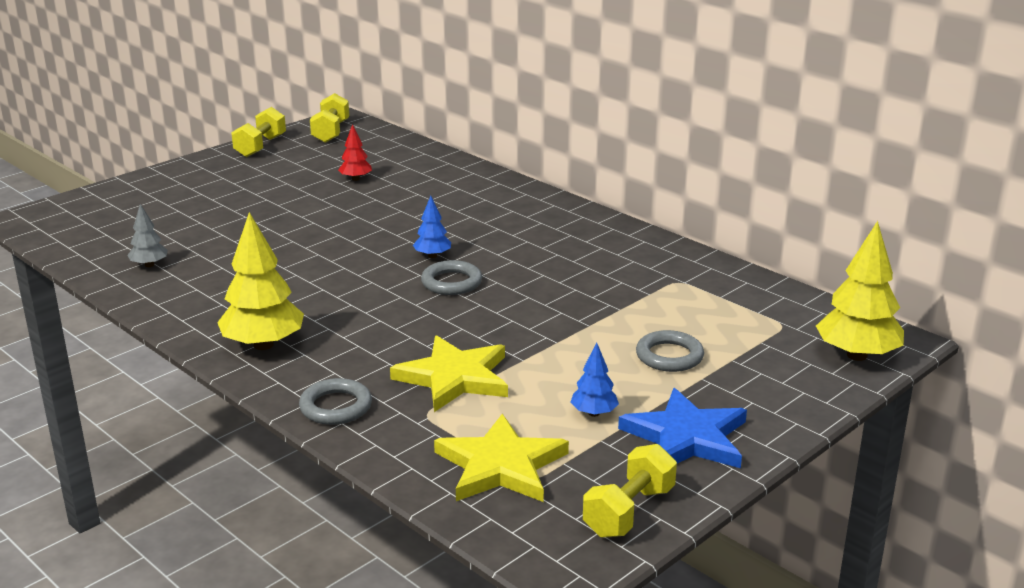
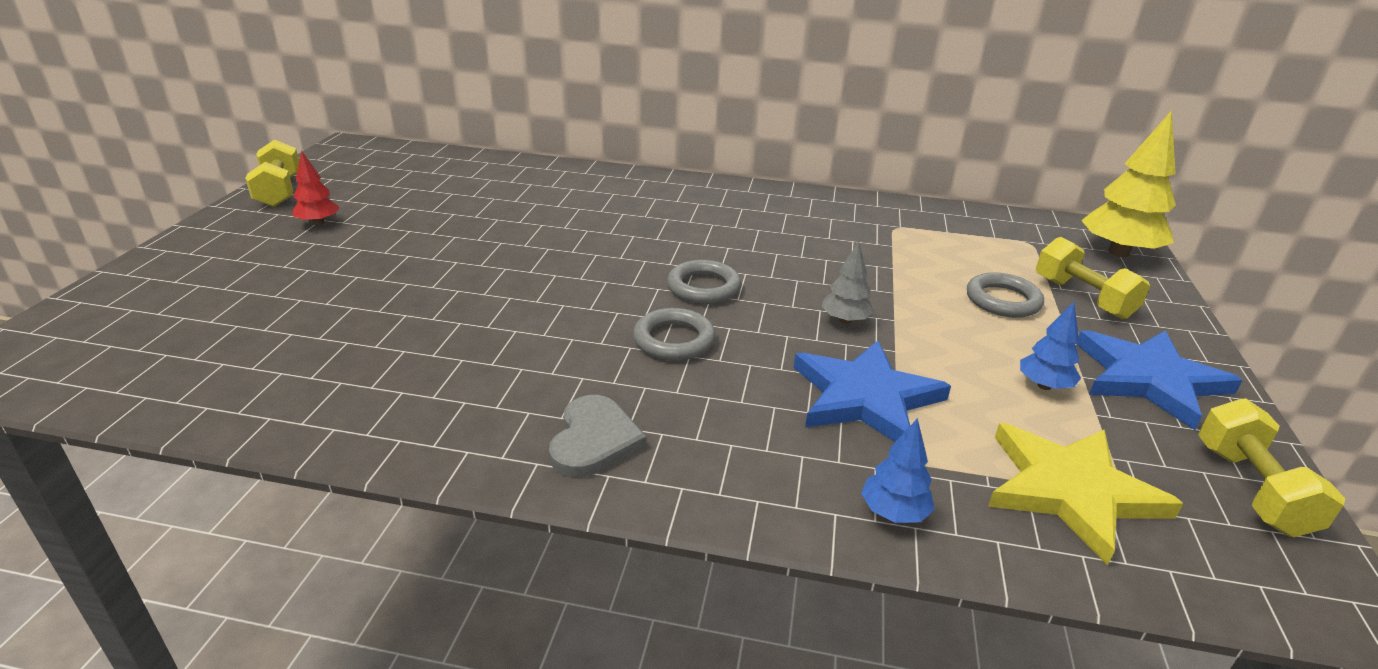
camera: 35 degrees left, 5 degrees up
(149, 265) = (288, 379): grey tree -> grey tree (845, 320)
(263, 345) = (594, 440): yellow tree -> grey heart
(331, 132) = (352, 160): yellow dumbbell -> yellow dumbbell (1083, 298)
(336, 407) = (799, 493): grey ring -> grey ring (674, 340)
(355, 179) = (445, 202): red tree -> red tree (318, 223)
(432, 256) = (643, 264): blue tree -> blue tree (893, 513)
(454, 377) = (865, 397): yellow star -> blue star

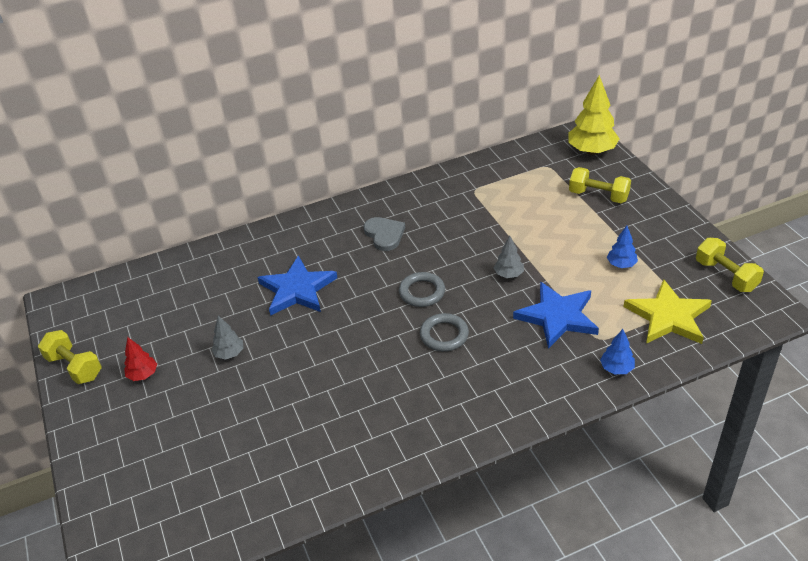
camera: 30 degrees left, 10 degrees up
(418, 244) = (229, 353): none -> grey tree
(594, 440) = (470, 411): grey heart -> grey heart (384, 235)
(1003, 300) = (566, 218): grey ring -> none
(1149, 379) = (657, 235): blue star -> blue star (297, 289)

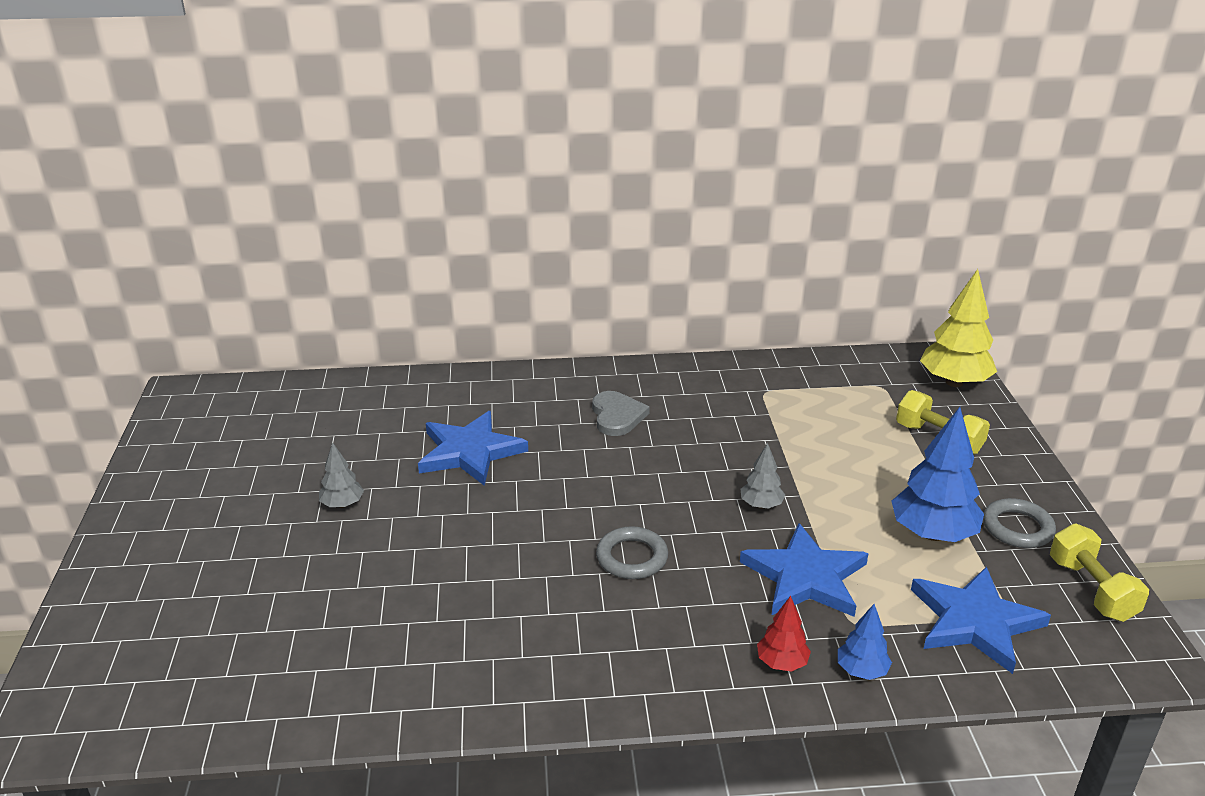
camera: 15 degrees right, 10 degrees down
(74, 367) = (154, 470): yellow dumbbell -> none
(143, 375) = (225, 500): red tree -> red tree (782, 663)
(422, 292) = (629, 496): grey ring -> grey ring (1017, 528)
(621, 265) = (932, 534): blue tree -> blue tree, size x1.93
(668, 317) = (974, 622): yellow star -> blue star

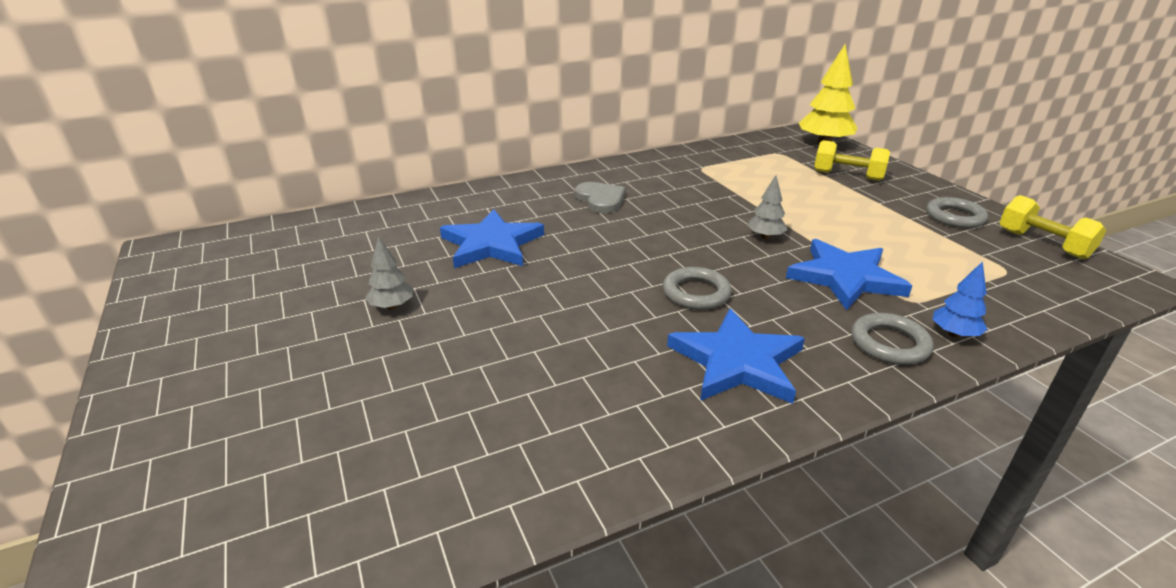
camera: 20 degrees left, 0 degrees up
(782, 663) = (889, 343): red tree -> grey ring
(932, 534) = (904, 231): blue tree -> none
(974, 622) = (994, 281): blue star -> blue star (737, 362)

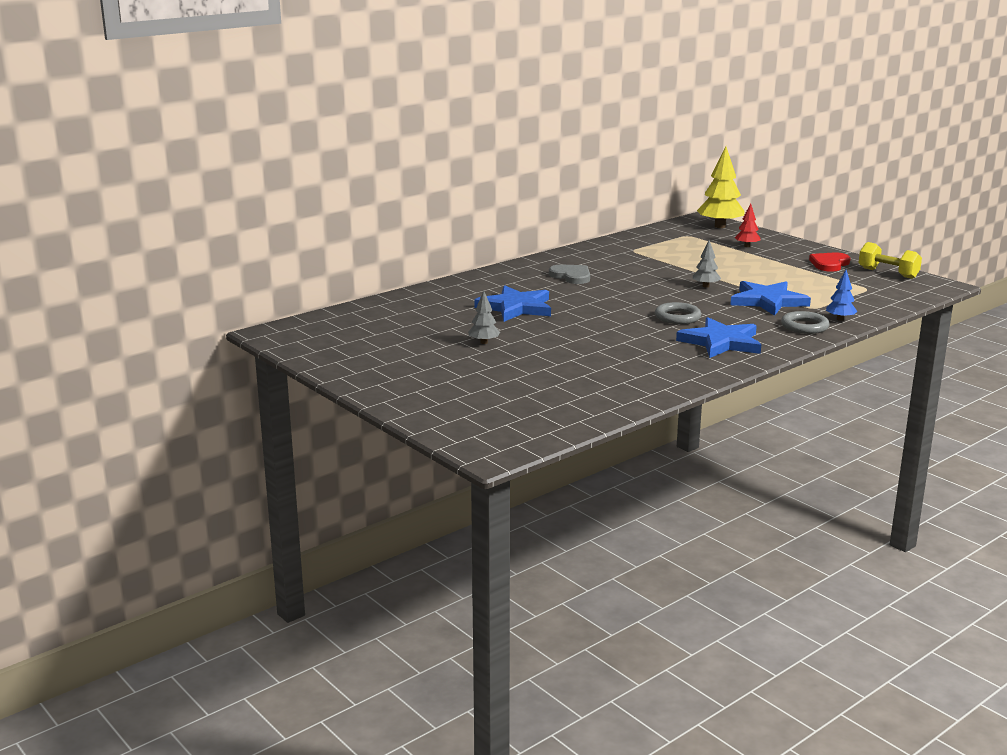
camera: 15 degrees left, 10 degrees down
(847, 175) = (747, 246): yellow dumbbell -> red tree
(954, 217) = (829, 264): grey ring -> red heart

